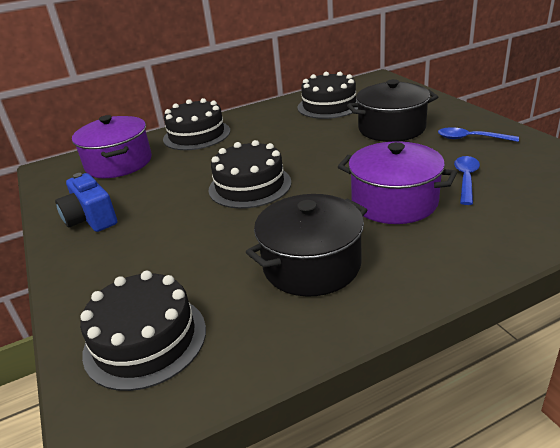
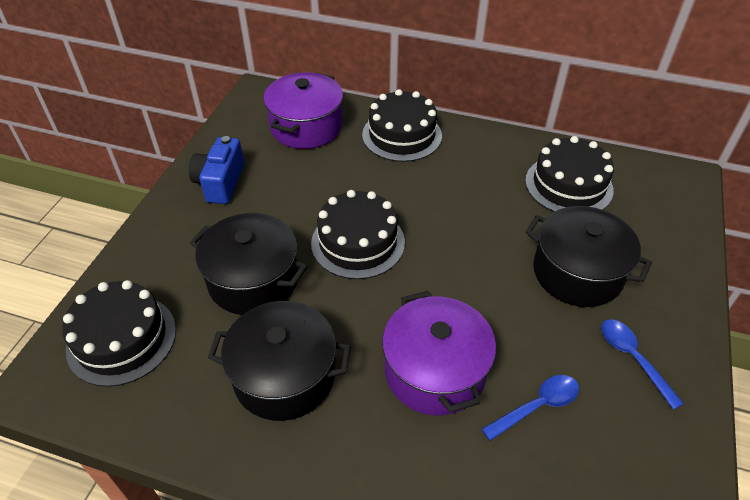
camera: 40 degrees right, 15 degrees up
(205, 242) = (253, 280): none -> black pot

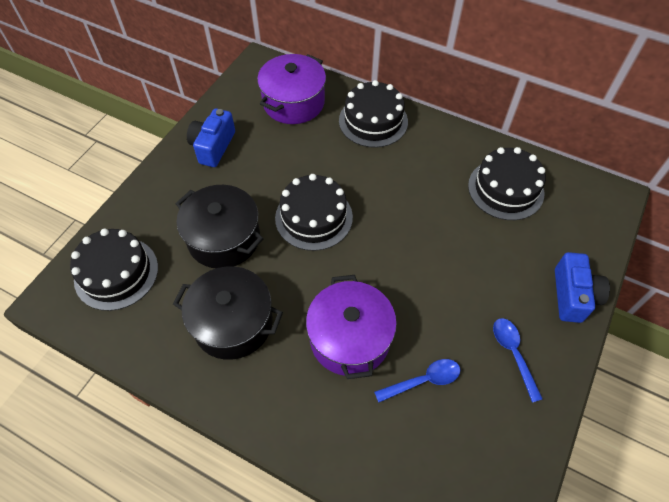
camera: 10 degrees right, 10 degrees up
(577, 272) = (489, 272): black pot -> none
(678, 284) = (573, 295): none -> blue camera

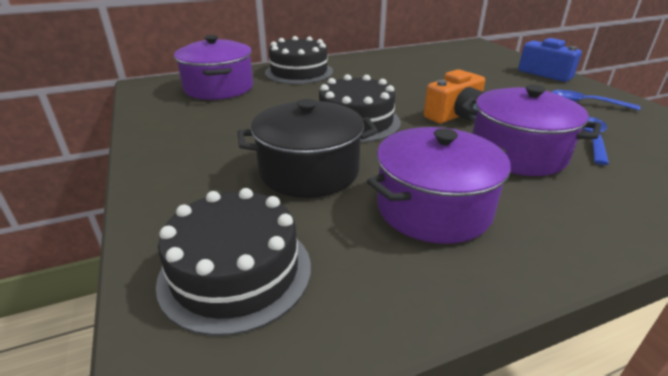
camera: 50 degrees left, 25 degrees down
(213, 146) = (185, 134): blue camera -> none
(233, 323) = (433, 208): black pot -> purple pot
(385, 271) = (456, 115): none -> orange camera
(505, 189) = (431, 61): black cake -> none

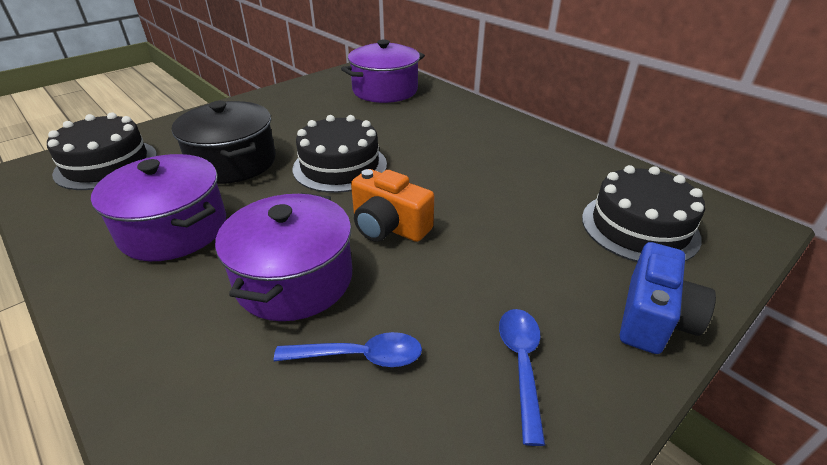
camera: 70 degrees right, 5 degrees up
(299, 72) = (457, 113): black cake -> black cake (639, 227)

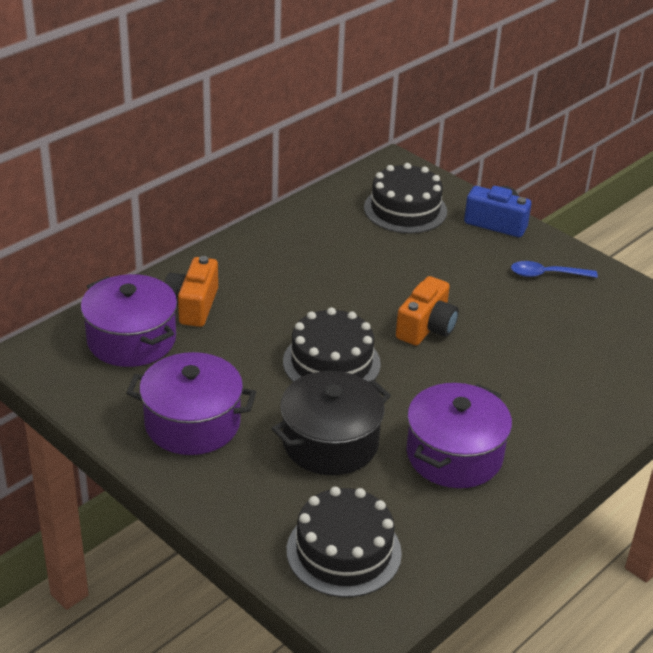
camera: 95 degrees left, 0 degrees up
(294, 279) = (500, 371): purple pot -> purple pot (192, 423)
(360, 356) = (560, 335): blue spoon -> none
(426, 109) = (192, 306): none -> orange camera

